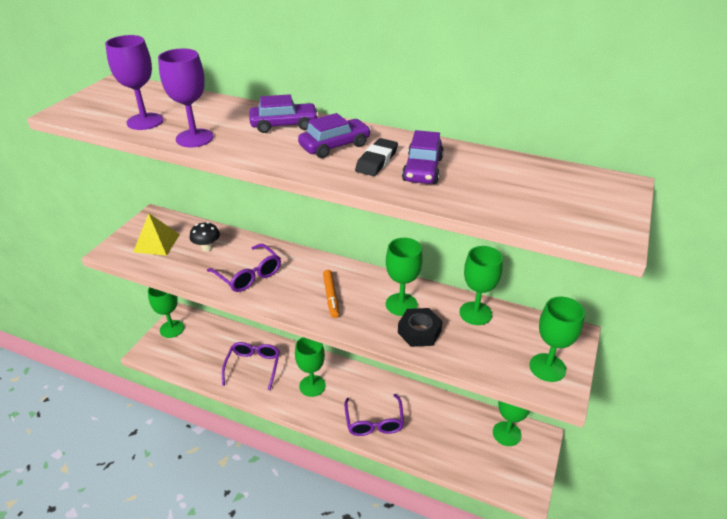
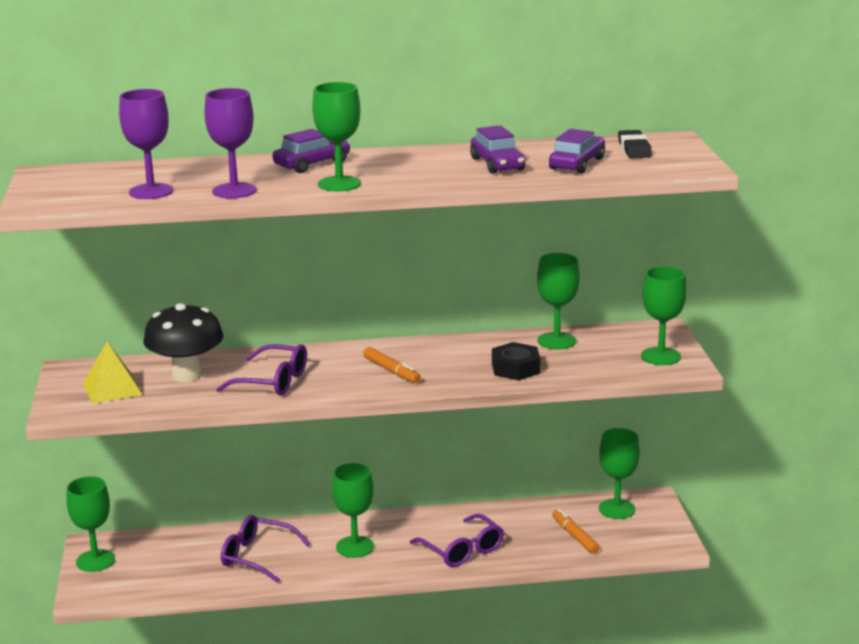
camera: 30 degrees left, 15 degrees down
(207, 247) = (186, 375): black mushroom -> black mushroom, size x1.91
(253, 367) = (258, 556): purple glasses -> purple glasses turned 45 degrees counterclockwise
(335, 146) = (390, 167): purple car -> purple car (577, 164)
(377, 161) = (447, 168): black eraser -> black eraser (634, 149)
(401, 304) = (474, 355): green goblet -> green goblet (339, 184)
(458, 446) = (575, 536): none -> orange marker

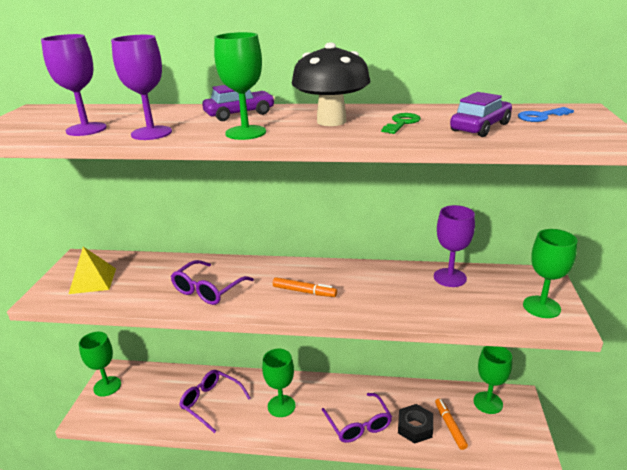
camera: 15 degrees right, 5 degrees up
(186, 375) = (152, 275): black mushroom -> black mushroom (331, 121)
(272, 381) = (208, 290): purple glasses -> purple glasses turned 90 degrees clockwise
(391, 371) = (304, 292): orange marker -> orange marker turned 45 degrees counterclockwise
(497, 164) = (402, 123): purple car -> green key
(515, 368) = (407, 303): black nut -> black nut (415, 427)
(556, 341) = (450, 277): green goblet -> purple goblet
(634, 149) = (541, 116): black eraser -> blue key

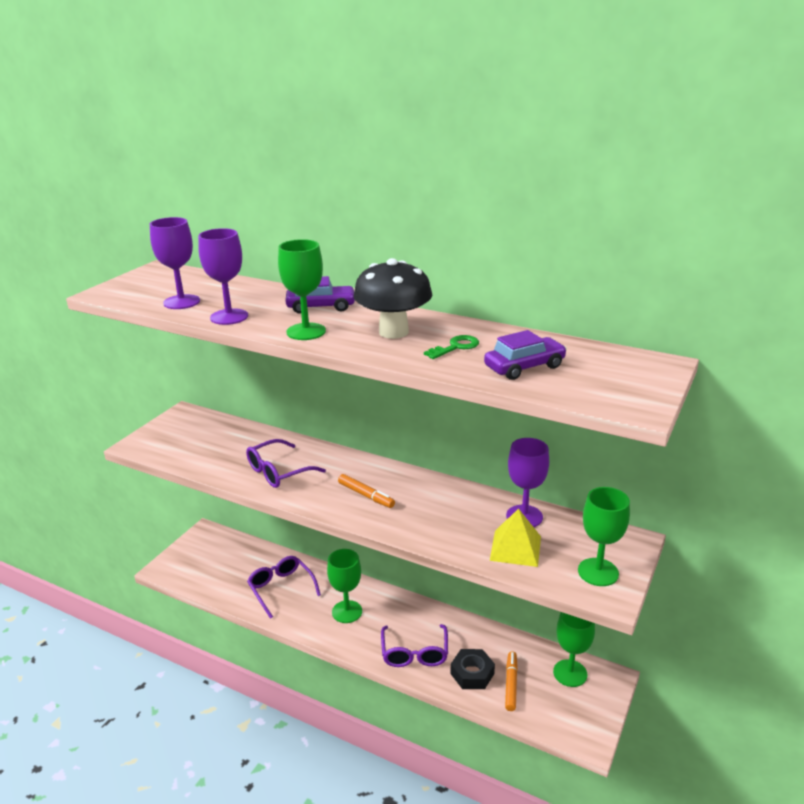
camera: 20 degrees right, 0 degrees up
(93, 281) = (184, 438): yellow pyramid -> yellow pyramid (515, 548)
(107, 386) = (194, 546): green goblet -> none
(541, 116) = (605, 365): blue key -> none

